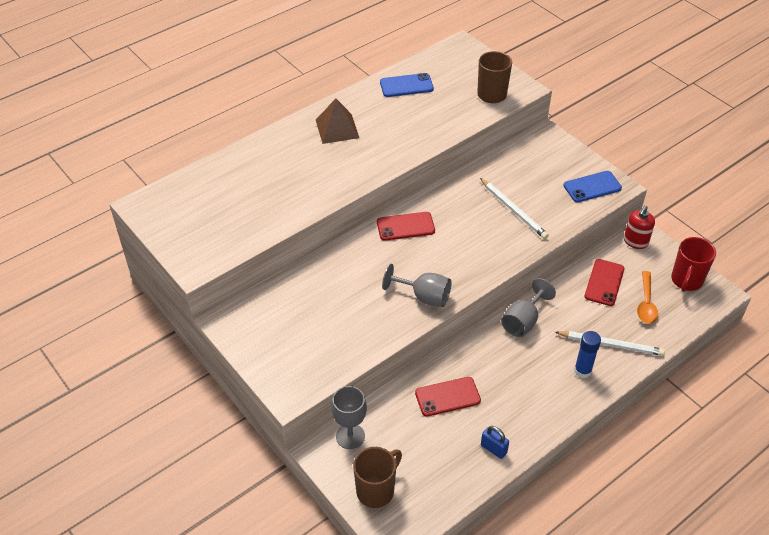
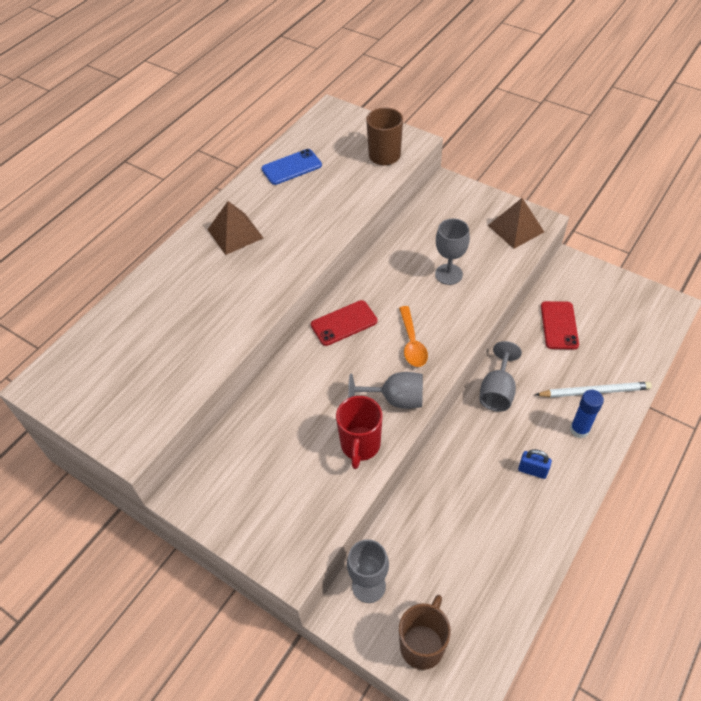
camera: 15 degrees left, 5 degrees up
(447, 397) = (455, 503): red phone -> none
(493, 449) = (527, 550): blue padlock -> blue padlock (532, 470)
(513, 210) = (448, 274): white pencil -> grey goblet
(592, 187) = (515, 228): blue phone -> brown pyramid
(635, 242) = (570, 273): red soap dispenser -> none
(646, 303) = (608, 336): orange spoon -> orange spoon (412, 343)
(686, 281) = (636, 301): red mug -> red mug (360, 446)

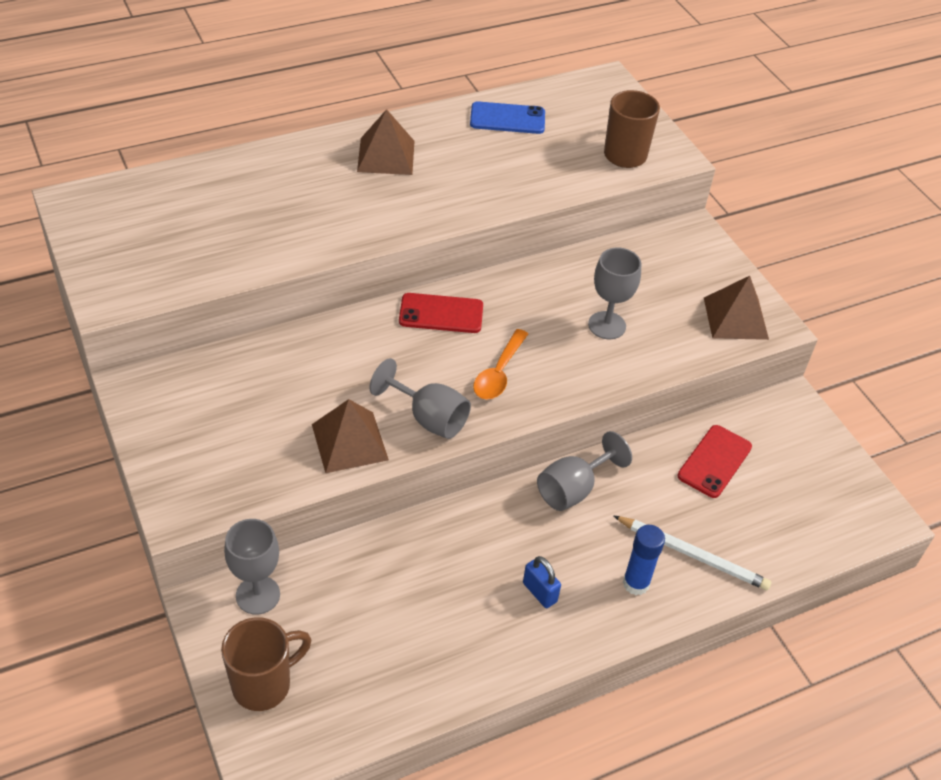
camera: 25 degrees right, 5 degrees down
(360, 446) = (349, 442): red mug -> brown pyramid

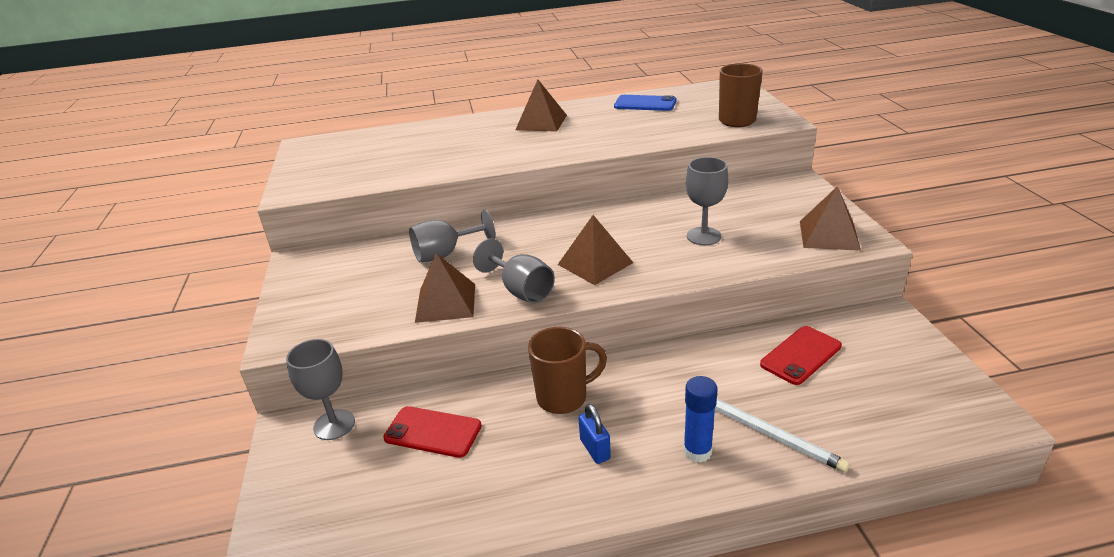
camera: 20 degrees right, 15 degrees down
(264, 684) = (301, 499): brown mug -> brown mug (564, 397)
(441, 314) = (560, 225): red phone -> red phone (433, 432)
(499, 373) = (595, 263): orange spoon -> brown pyramid
(573, 489) = (653, 367): grey goblet -> grey goblet (445, 254)

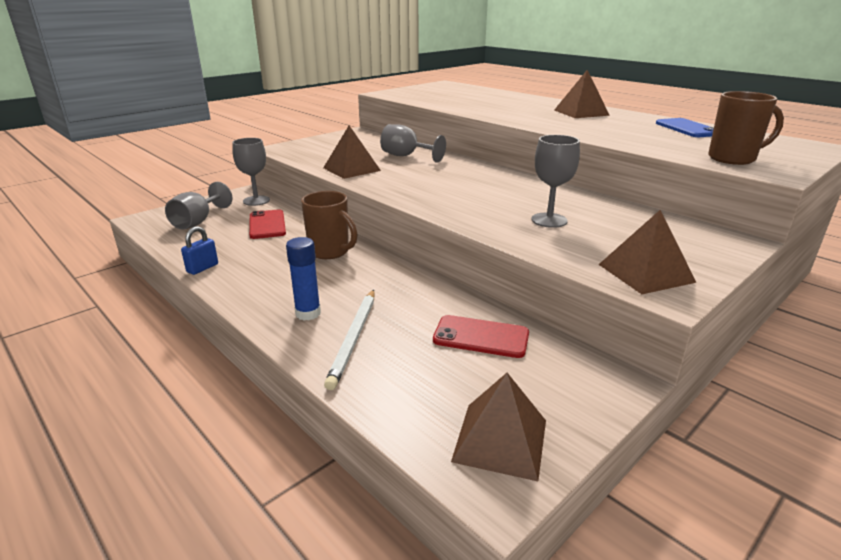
camera: 55 degrees right, 5 degrees down
(521, 290) = (388, 182): grey goblet -> grey goblet (198, 222)
(595, 263) = (450, 194): brown pyramid -> brown pyramid (500, 440)
(595, 449) = (284, 275): blue padlock -> blue padlock (202, 268)

